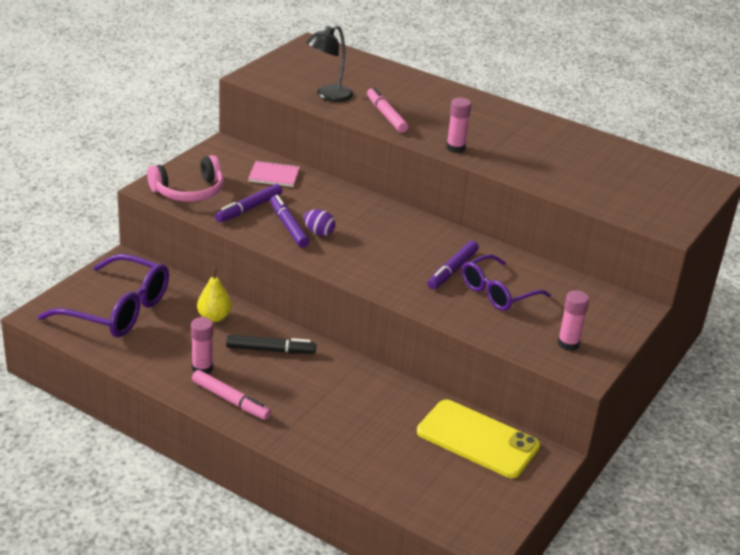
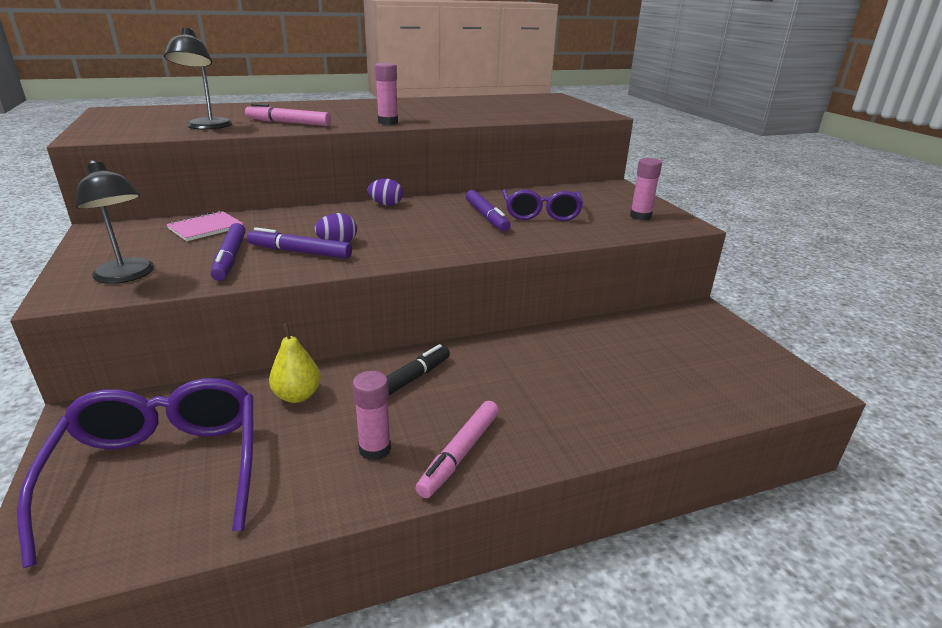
camera: 50 degrees left, 5 degrees down
(118, 310) = (161, 470): purple glasses -> purple glasses turned 75 degrees counterclockwise
(189, 191) = (127, 276): pink headphones -> black lamp
(230, 400) = (460, 454): pink marker -> pink marker turned 135 degrees clockwise
(410, 218) = (386, 204): none -> purple egg
(477, 439) = (656, 331): yellow phone -> none

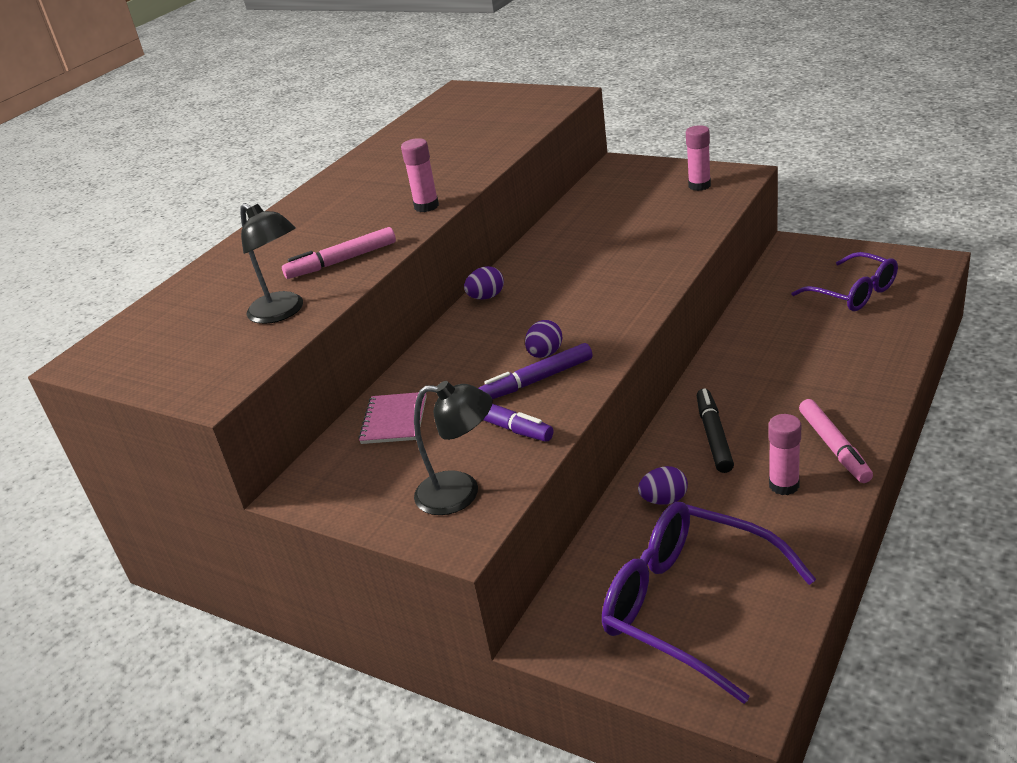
camera: 35 degrees left, 5 degrees up
(297, 396) = (664, 500): yellow pear -> purple egg
(486, 217) = (595, 256): purple marker -> none
(541, 214) = (627, 227): purple glasses -> purple glasses (854, 293)

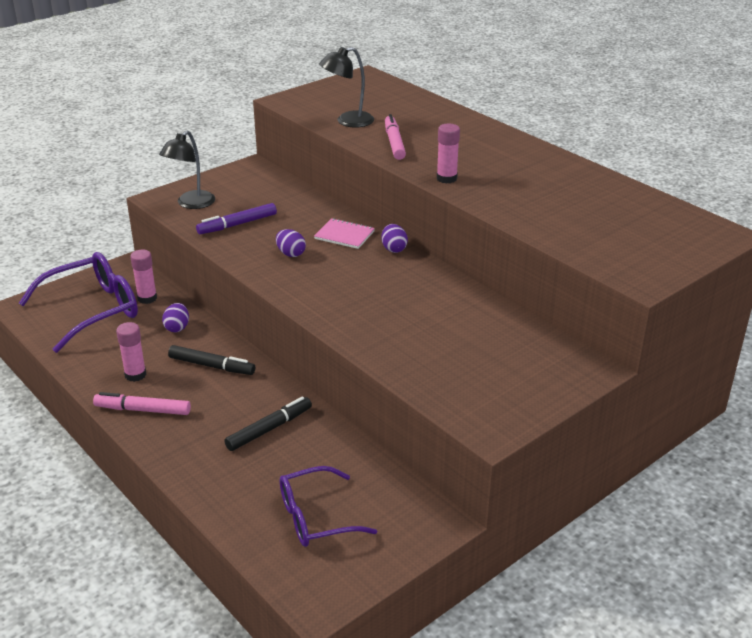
camera: 105 degrees right, 0 degrees up
(394, 420) = (282, 196): pink notebook -> pink notebook (344, 235)
(537, 380) = (264, 245): purple marker -> none
(699, 185) = (490, 398): pink glue stick -> pink glue stick (147, 298)
(775, 357) = (269, 429): none -> black marker

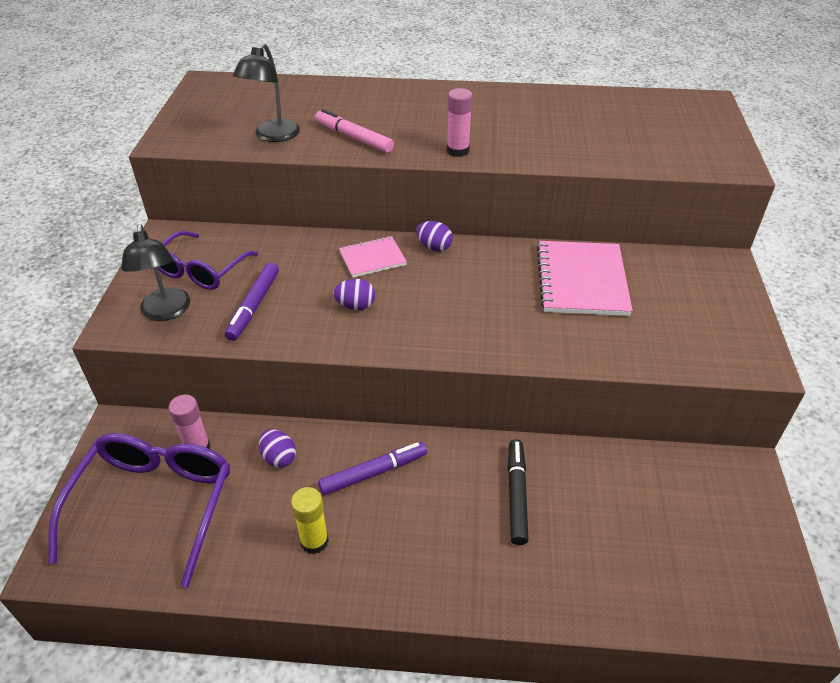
camera: 45 degrees left, 10 degrees up
(135, 375) = (314, 541): pink glue stick -> yellow glue stick
(143, 410) = (380, 573): pink marker -> none
(212, 366) = (373, 472): black marker -> purple marker
(315, 517) = (672, 546): purple glasses -> purple glasses (201, 270)
(458, 318) = (581, 280): none -> pink notebook

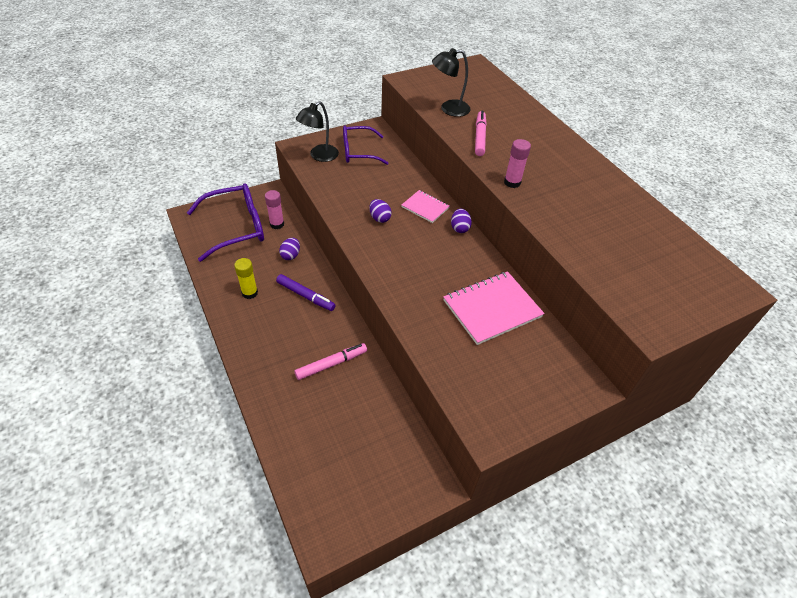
camera: 55 degrees right, 5 degrees up
(254, 306) = (348, 182): purple marker -> none
(516, 495) = (331, 364): black marker -> pink marker

